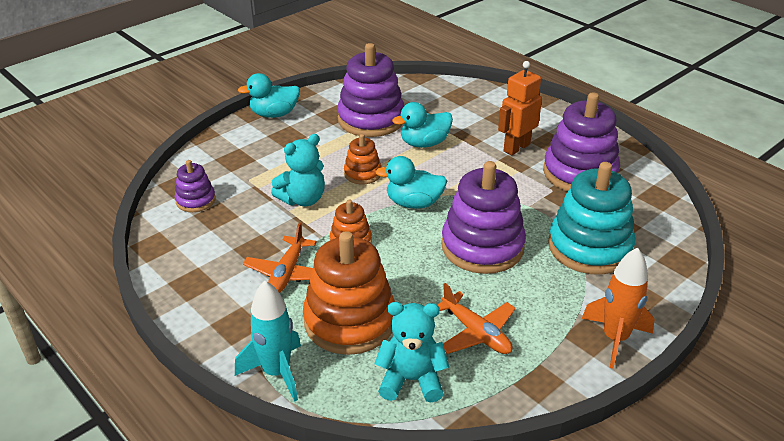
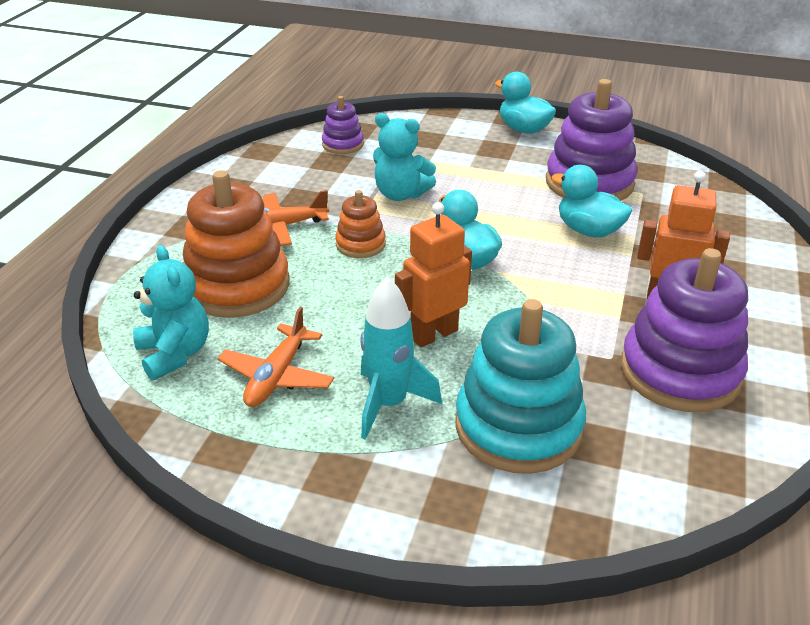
camera: 60 degrees right, 0 degrees up
(276, 372) = (140, 270): turquoise rocket -> turquoise rocket (389, 404)
(362, 174) = (482, 212): orange stacking toy -> none
(482, 247) = (434, 334): purple stacking toy -> orange robot
(615, 339) = (347, 500): orange rocket -> none

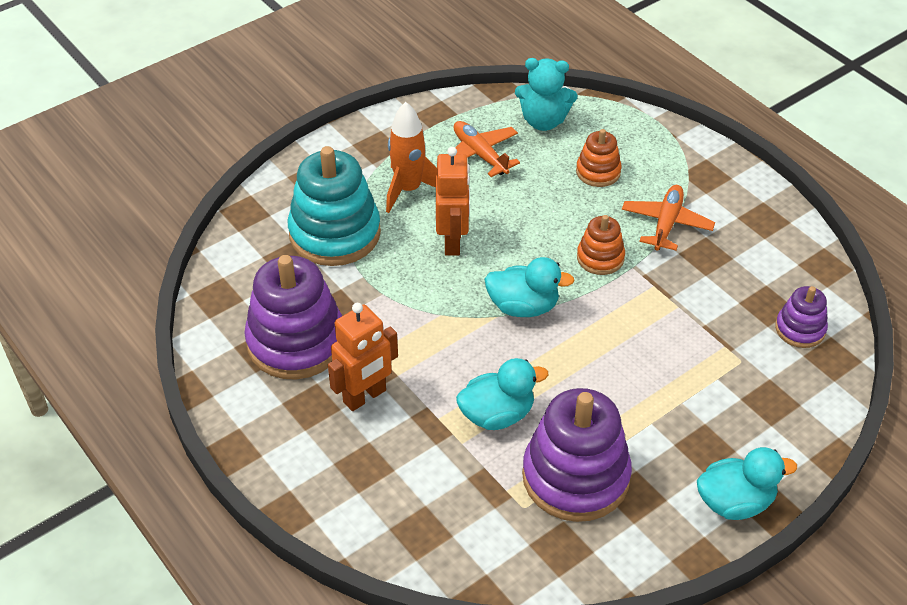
camera: 125 degrees right, 10 degrees up
(237, 286) = (598, 172): orange stacking toy -> orange stacking toy, size x0.51
(389, 404) = (408, 189): turquoise rocket -> orange rocket
(401, 194) = (663, 322): turquoise teddy bear -> none

